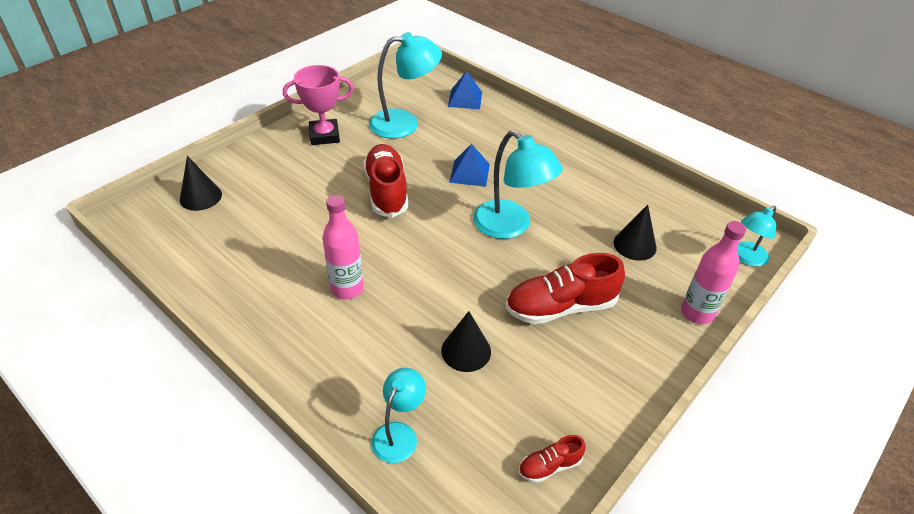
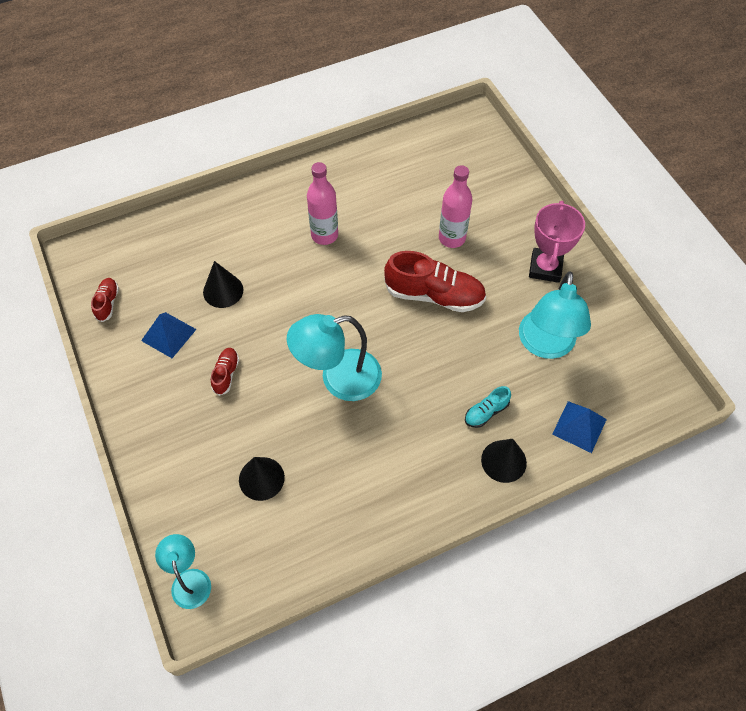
camera: 115 degrees right, 15 degrees up
(200, 197) = (481, 163): black cone -> black cone (503, 461)
(399, 434) = (182, 231): turquoise lamp -> none
(469, 173) = (434, 375): blue pyramid -> blue pyramid (169, 335)
(483, 140) = (486, 412): none -> turquoise shoe
(560, 307) = (226, 374): red shoe -> red shoe, size x0.49
(696, 313) = (158, 481): pink bottle -> pink bottle (452, 238)

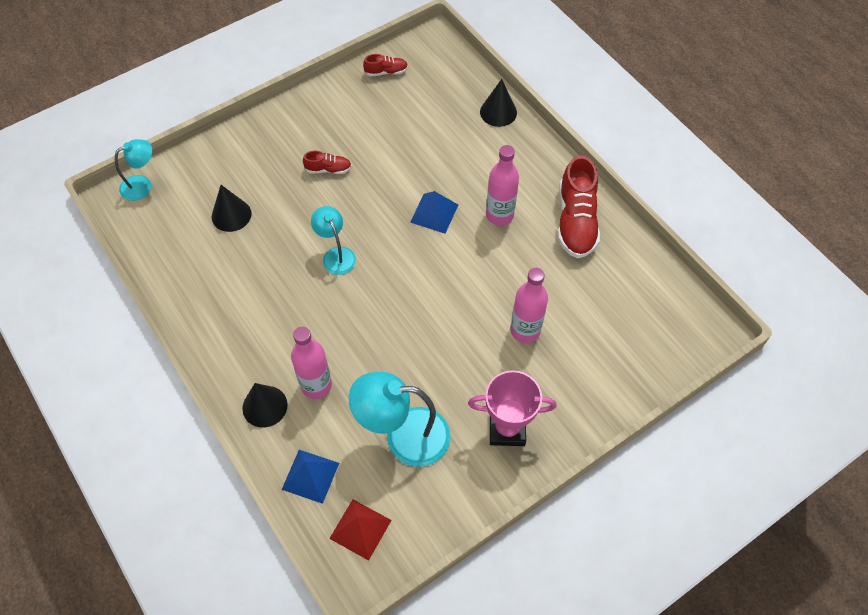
camera: 80 degrees right, 0 degrees up
(169, 335) = (362, 120): blue pyramid -> blue pyramid (434, 213)
(223, 291) = (415, 148): black cone -> black cone (498, 112)
(339, 379) = (336, 255): turquoise lamp -> turquoise lamp, size x0.58
(434, 295) = (447, 322): red shoe -> red shoe (576, 221)
(486, 412) = (316, 385): turquoise shoe -> pink bottle
(631, 391) = (360, 529): none -> red pyramid

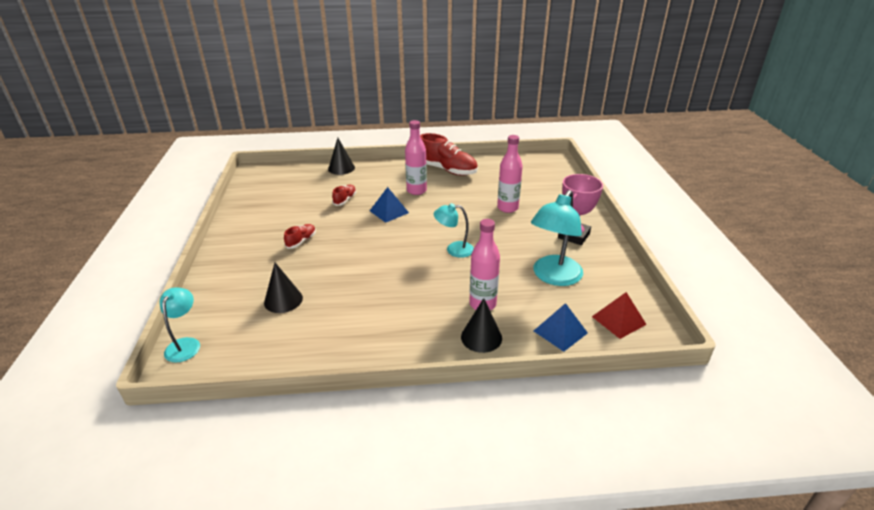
camera: 60 degrees left, 25 degrees down
(336, 255) = (378, 260): turquoise lamp -> turquoise lamp (454, 249)
(386, 72) = (254, 194): red shoe -> red shoe (345, 200)

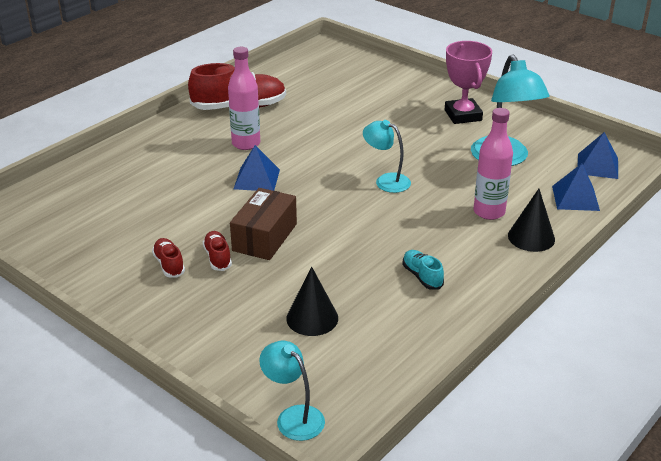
camera: 45 degrees left, 0 degrees up
(339, 243) = (264, 237): none -> brown box
(341, 168) = (107, 161): black cone -> none
(345, 200) = (182, 192): red shoe -> red shoe (169, 265)
(374, 316) = (422, 276): none -> turquoise shoe
(454, 249) = (386, 181): turquoise lamp -> turquoise lamp turned 75 degrees clockwise
(507, 208) = (367, 118): pink bottle -> none
(618, 320) = (597, 166): red pyramid -> blue pyramid

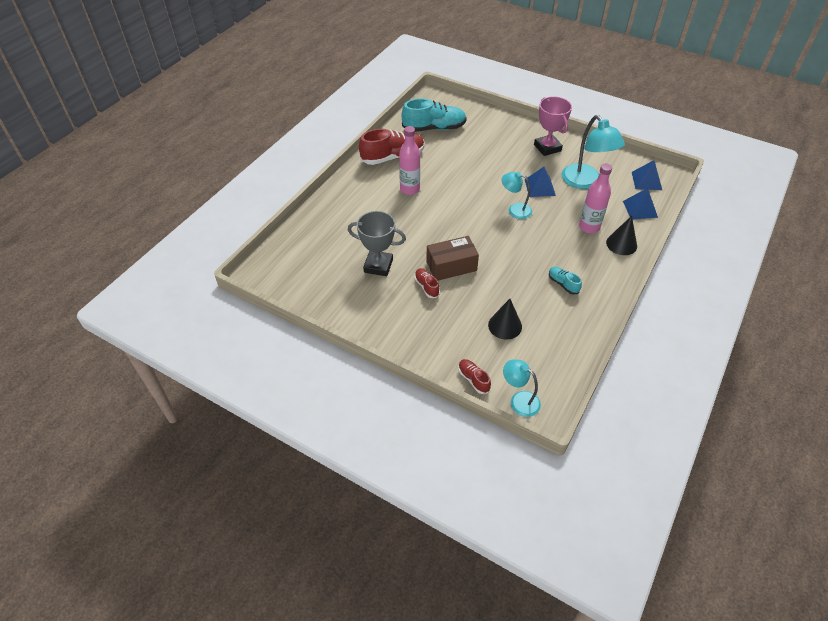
camera: 10 degrees left, 15 degrees up
(160, 226) = (378, 266): none -> grey trophy
(169, 265) = (396, 296): red shoe -> red shoe (473, 379)
(257, 179) = (428, 218): blue pyramid -> blue pyramid (540, 187)
(264, 237) = (451, 266): brown box -> brown box turned 60 degrees clockwise
(311, 80) = (434, 128): none -> turquoise shoe

